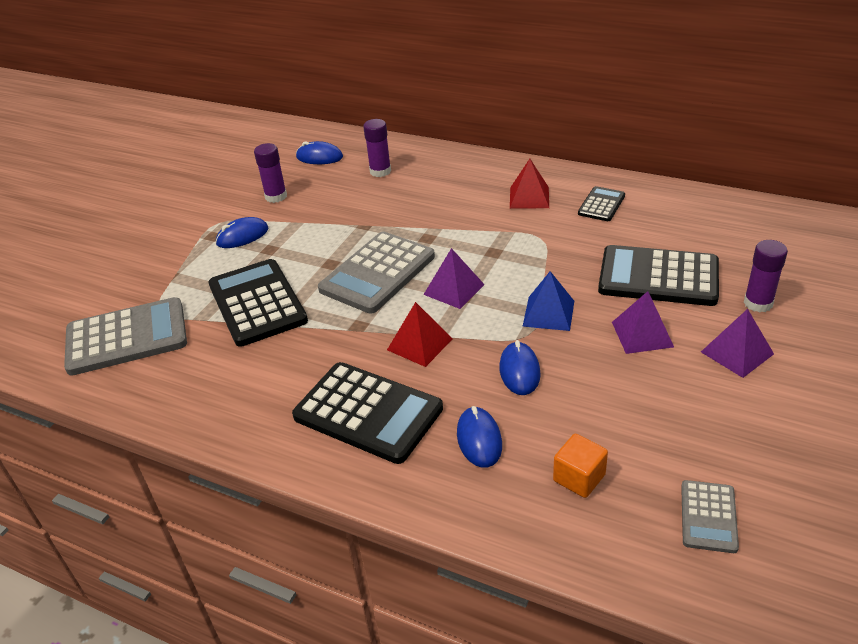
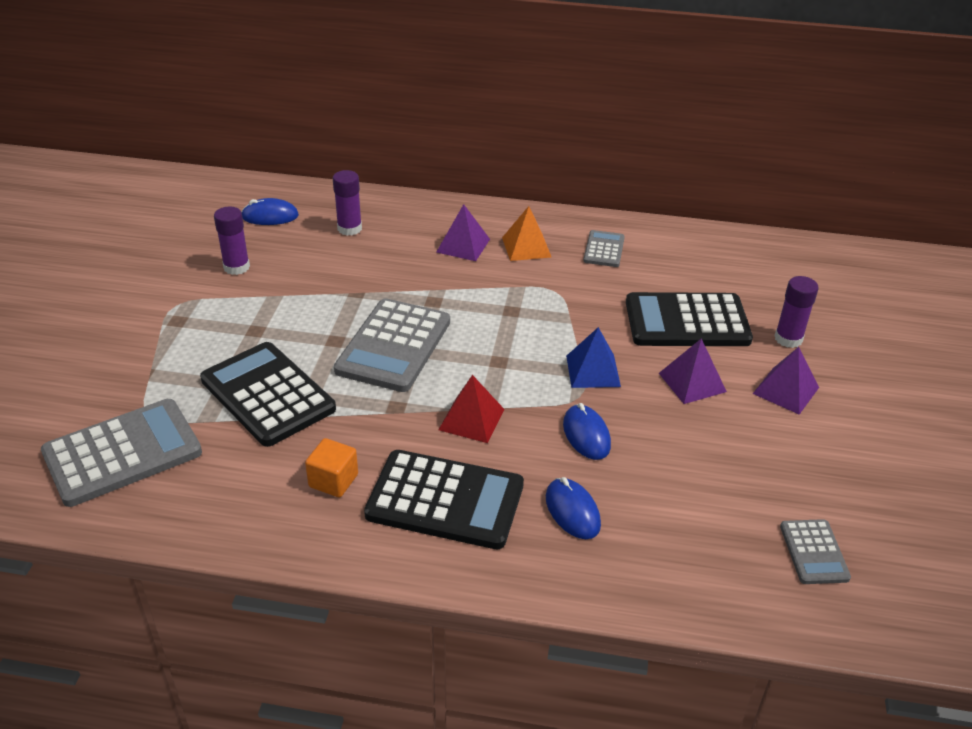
camera: 20 degrees left, 0 degrees up
(242, 236) = (215, 318): blue mouse -> none
(454, 289) = (485, 355): purple pyramid -> purple pyramid (463, 245)
(529, 197) = (526, 247): red pyramid -> orange pyramid
(579, 478) = (684, 534): orange cube -> orange cube (333, 481)
(601, 205) = (604, 249): black calculator -> grey calculator

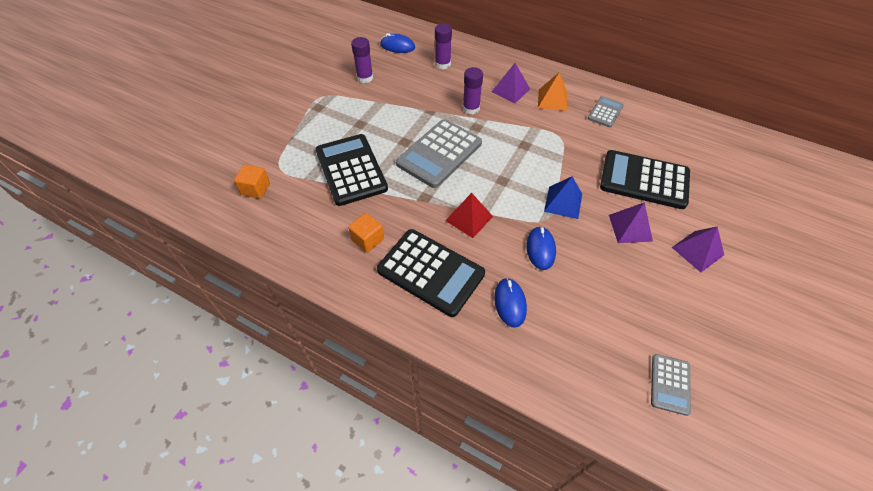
camera: 20 degrees right, 15 degrees up
(122, 453) = (256, 189): grey calculator -> orange cube
(788, 339) = (715, 210): purple glue stick -> purple glue stick (471, 108)

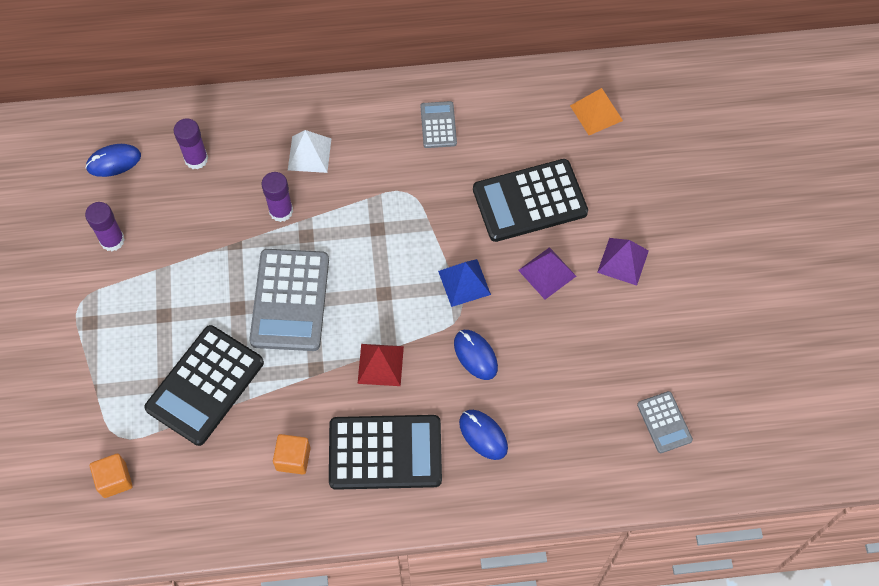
camera: 35 degrees left, 10 degrees up
(351, 170) = (205, 385): black calculator -> black calculator turned 90 degrees counterclockwise
(510, 90) = (309, 154): purple pyramid -> white pyramid
(552, 100) = (367, 140): orange pyramid -> orange pyramid (596, 113)

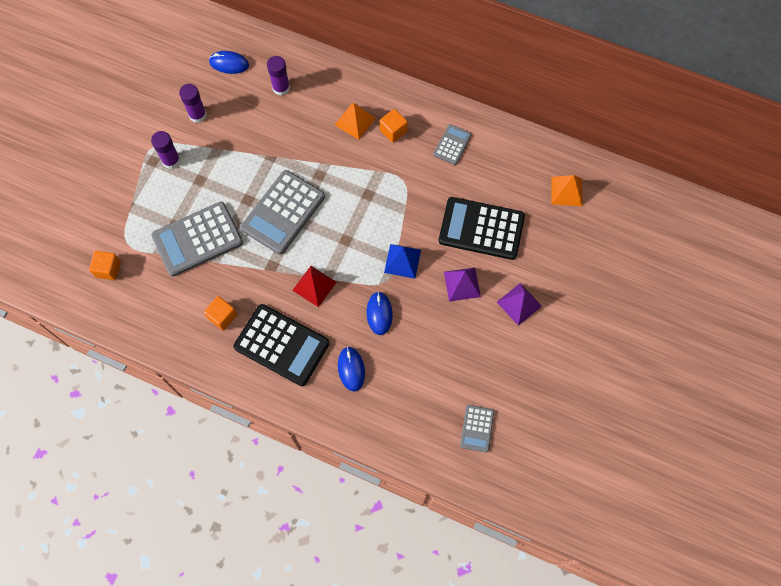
camera: 30 degrees right, 5 degrees up
(205, 385) = (197, 239): black calculator -> grey calculator
(281, 211) = (313, 150): purple glue stick -> purple glue stick (171, 161)
(309, 154) = (355, 121): white pyramid -> orange pyramid
(361, 143) = (393, 131): none -> orange cube

